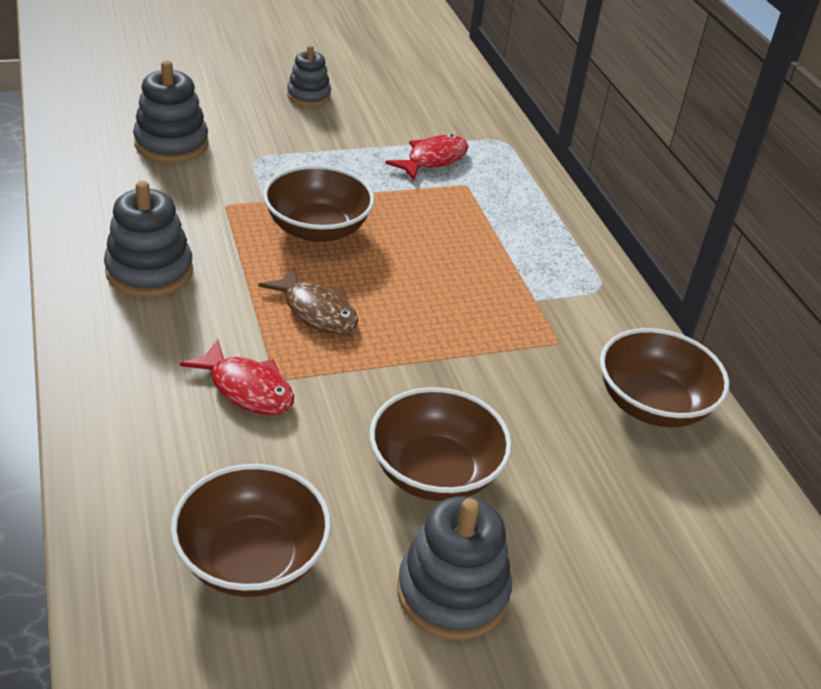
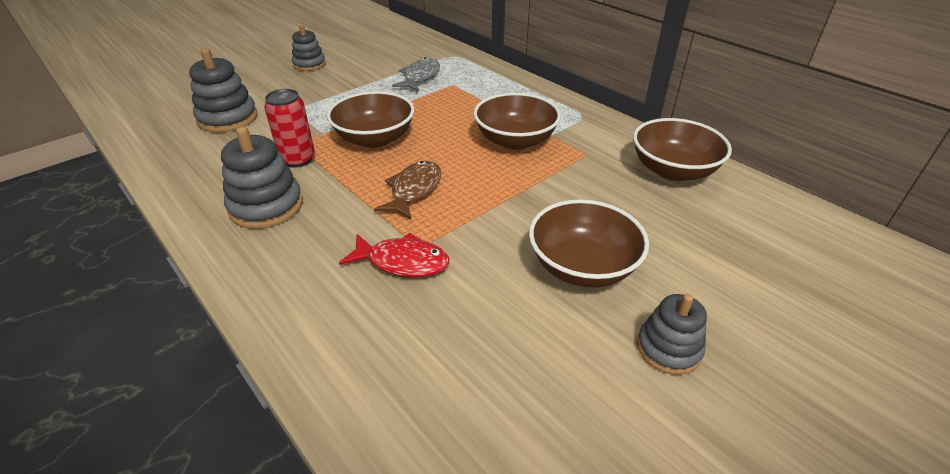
camera: 20 degrees left, 0 degrees up
(215, 226) = (298, 159): none -> red can
(252, 559) = (504, 394): brown bowl -> brown bowl (515, 140)
(316, 311) = (414, 190): brown fish -> brown fish turned 90 degrees counterclockwise
(433, 159) = (420, 77): red fish -> grey fish
(452, 592) = (668, 349): grey stacking toy -> grey stacking toy, size x0.66

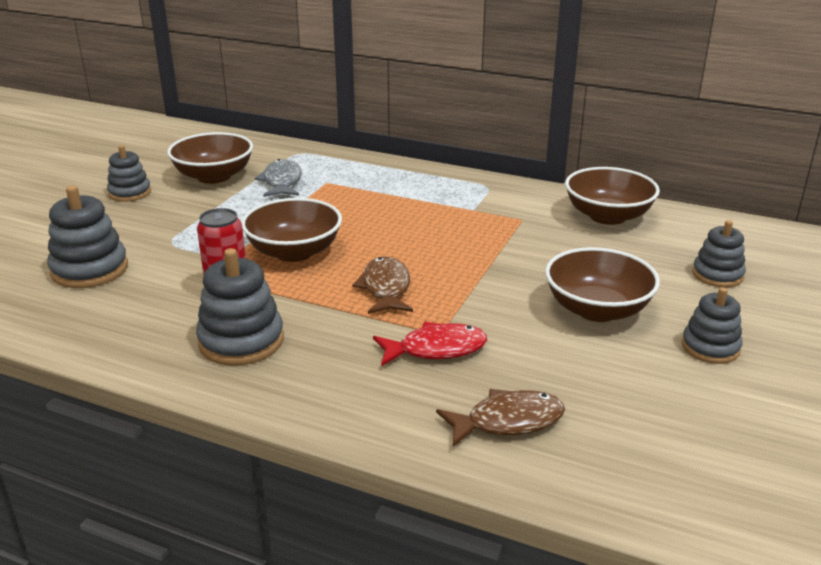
camera: 25 degrees left, 10 degrees down
(398, 360) = (508, 421): none -> brown fish
(515, 140) = (443, 222): brown bowl -> brown bowl (214, 176)
(742, 265) = (717, 275): none -> grey stacking toy

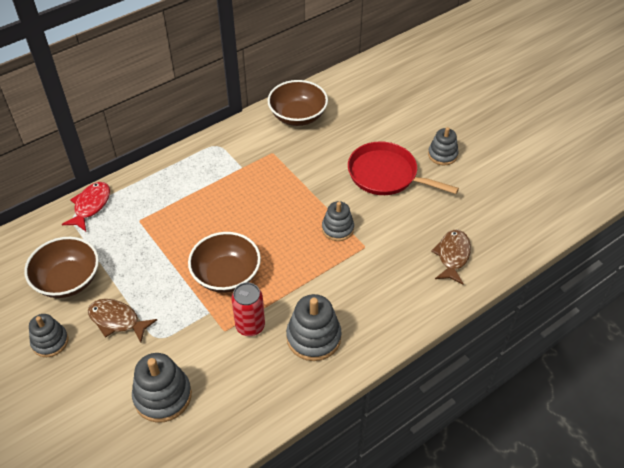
camera: 60 degrees left, 20 degrees up
(282, 182) = (115, 244): grey fish -> none
(385, 288) = (303, 249): brown fish -> brown fish (117, 320)
(436, 349) = (378, 255): red fish -> red fish (91, 206)
(597, 309) = (386, 175): brown bowl -> red pan
(717, 275) = (387, 113): grey stacking toy -> grey stacking toy (337, 229)

